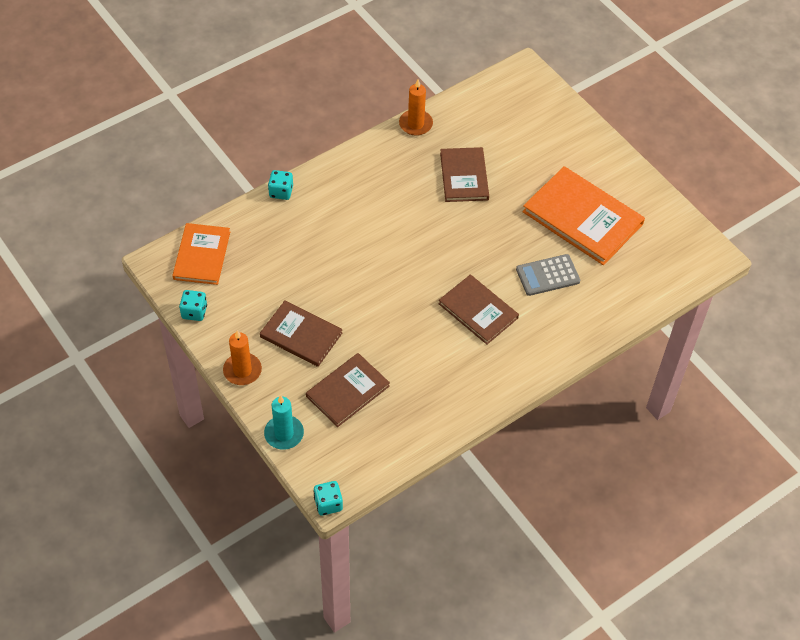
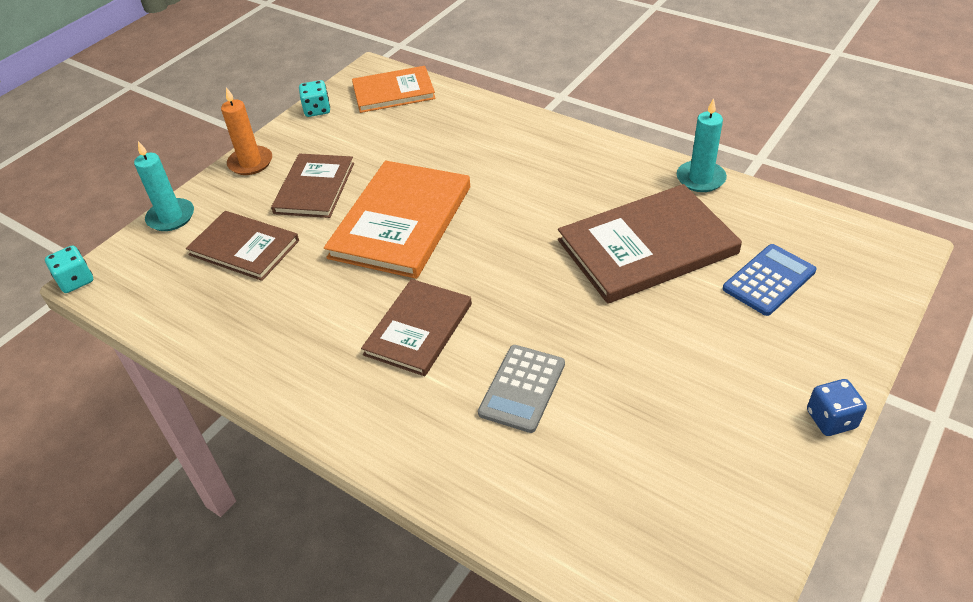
camera: 75 degrees right, 10 degrees down
(281, 192) = (513, 113): turquoise dice -> none
(415, 124) = (700, 179): orange candle -> turquoise candle
(464, 176) = (647, 247): brown book -> brown book, size x1.56
(519, 135) = (769, 280): none -> blue calculator
(547, 275) = (522, 388): grey calculator -> grey calculator turned 120 degrees counterclockwise
(582, 218) = (664, 400): orange book -> orange book (401, 222)
(623, 159) = (831, 419): none -> blue dice

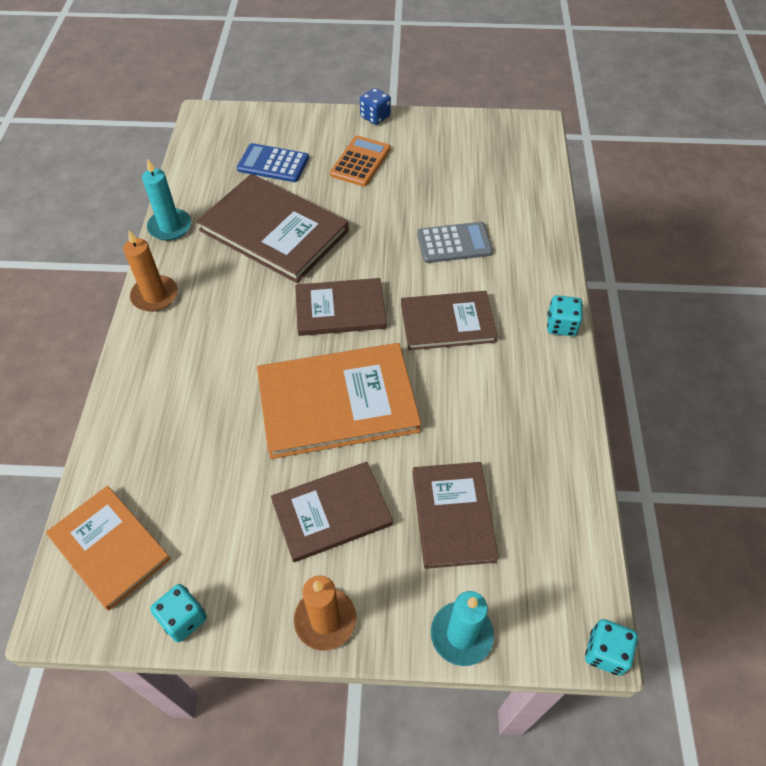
camera: 125 degrees left, 10 degrees up
(332, 423) = (561, 325): none -> turquoise dice
(500, 258) = (340, 309): none -> brown book
(609, 151) = (155, 295): none -> orange candle
(730, 362) = (360, 162): none -> orange calculator

